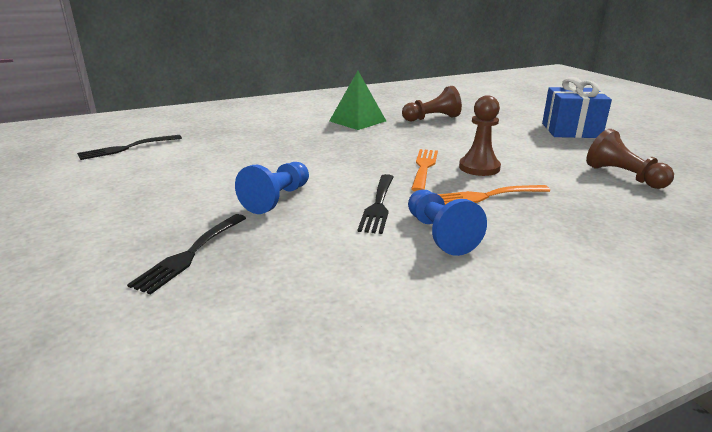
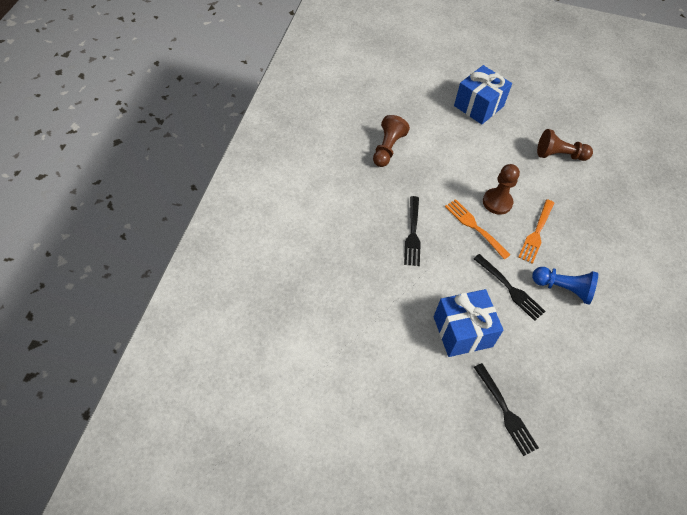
camera: 55 degrees left, 30 degrees up
(127, 148) = (275, 375): black fork -> black fork (412, 234)
(277, 199) = (462, 331): blue pawn -> blue gift
(357, 121) = (350, 192): green pyramid -> none

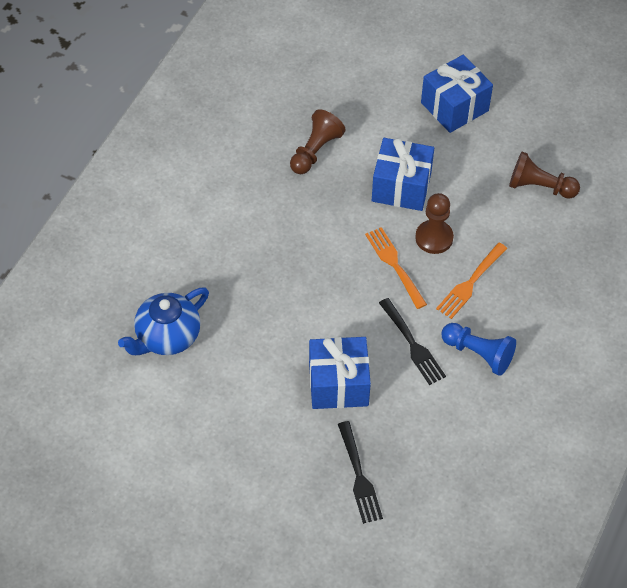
camera: 15 degrees right, 0 degrees up
(309, 312) = (167, 337): none -> blue teapot
(412, 234) = (314, 263): black fork -> none
(460, 167) = (401, 187): none -> blue gift

